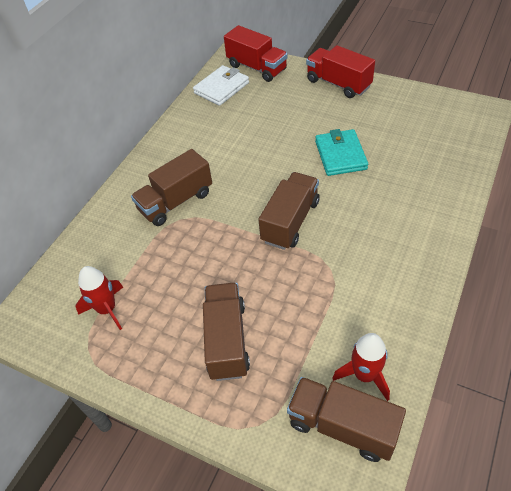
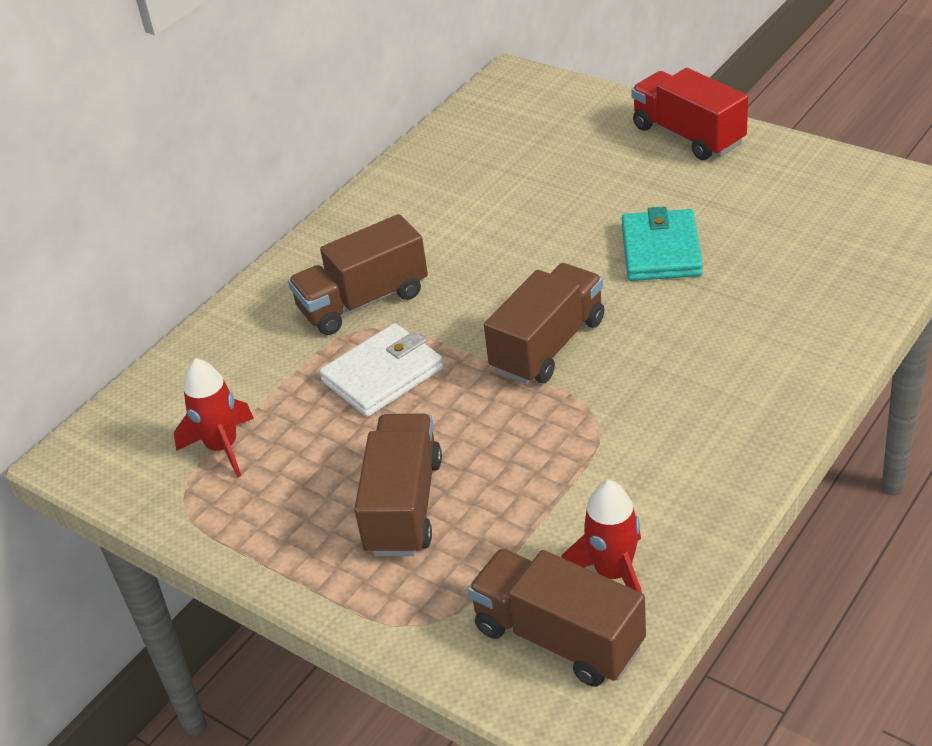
camera: 10 degrees right, 10 degrees down
(221, 88) = (479, 130): white wallet -> white wallet (382, 375)
(257, 68) = (549, 100): red truck -> none

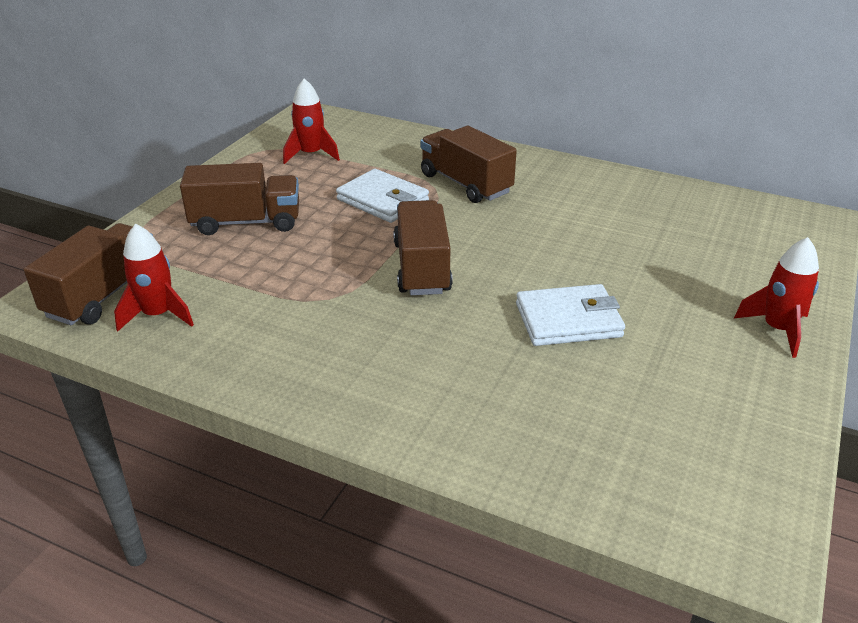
camera: 75 degrees right, 5 degrees down
(548, 345) = (421, 267): brown truck -> brown truck turned 120 degrees counterclockwise
(661, 250) = (568, 320): turquoise wallet -> white wallet
(688, 135) = (777, 329): red truck -> red rocket

